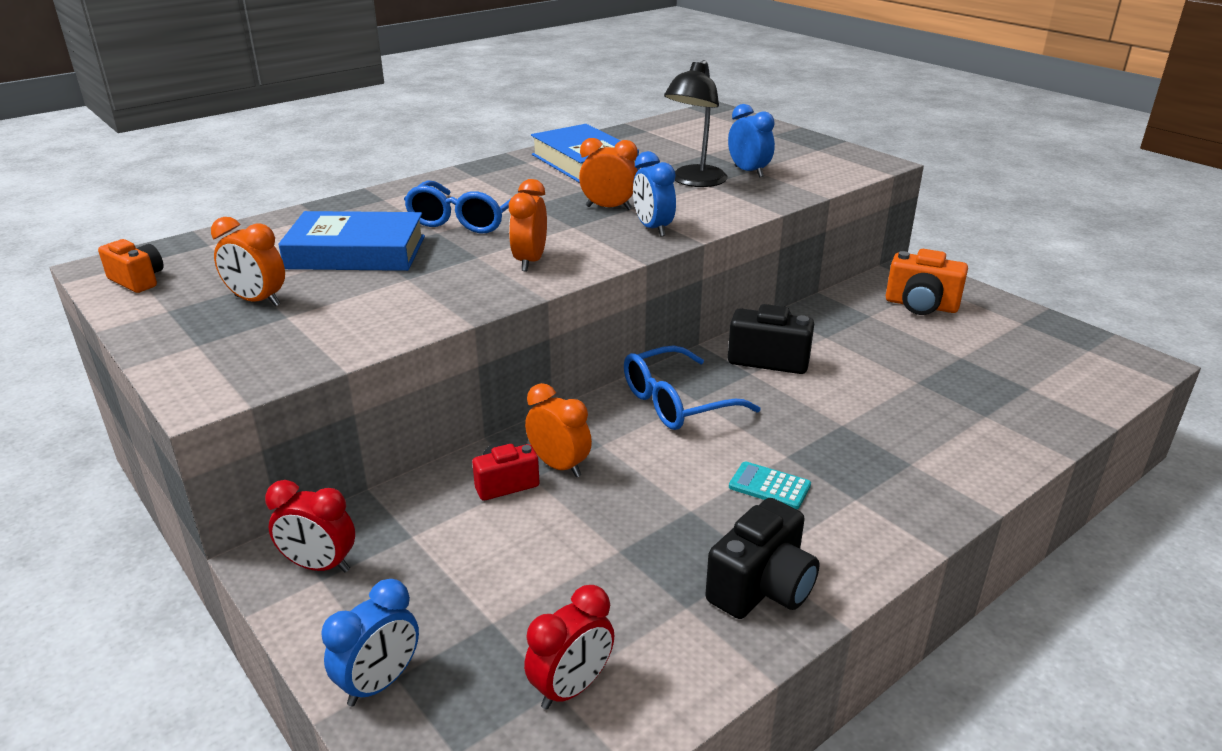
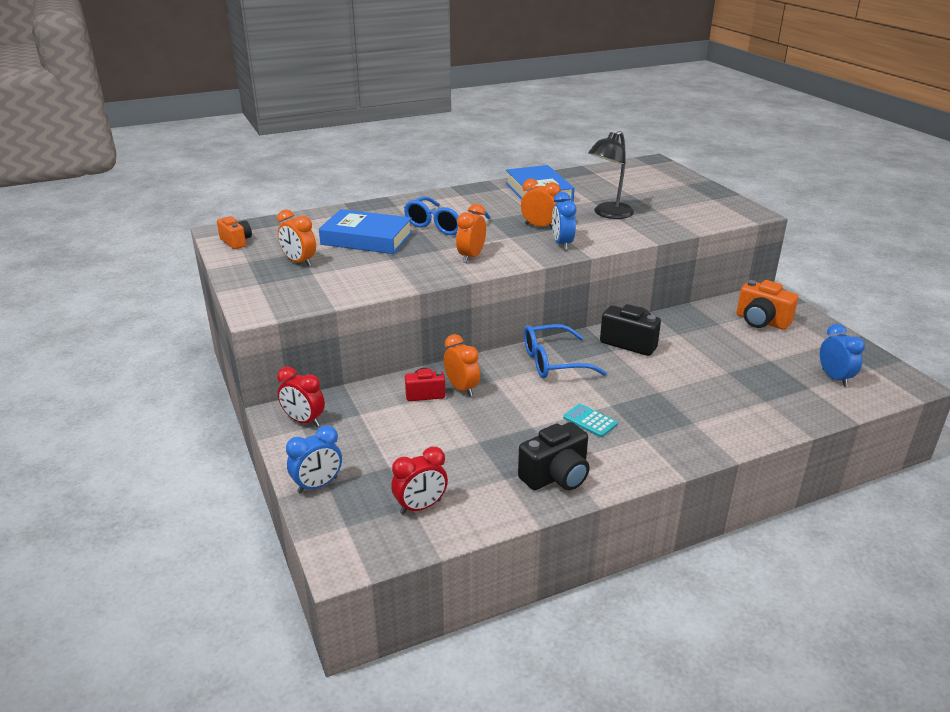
camera: 15 degrees right, 0 degrees up
(748, 172) = (651, 211): blue clock -> blue clock (834, 378)

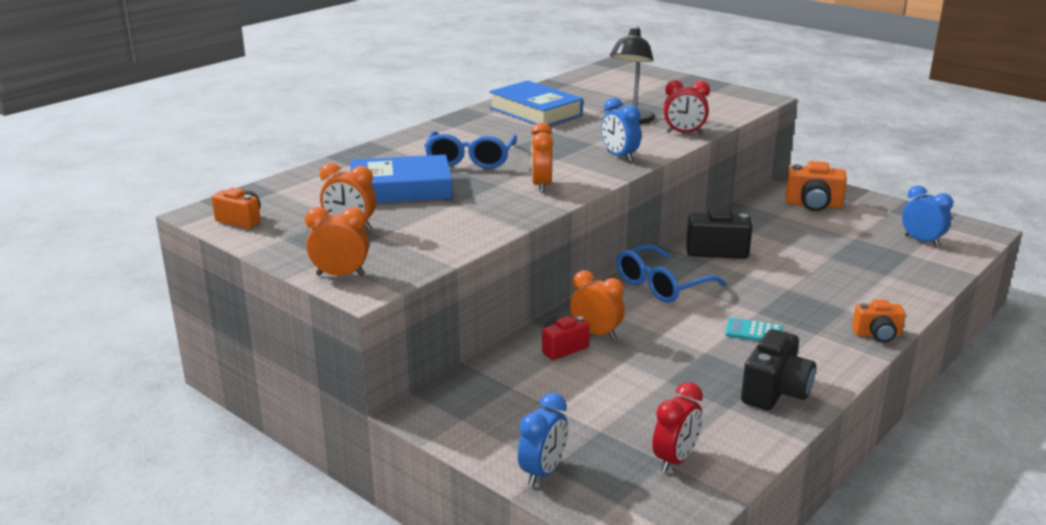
camera: 25 degrees left, 5 degrees down
(304, 421) = (455, 411): red clock -> red clock (684, 133)
(539, 226) = (576, 144): orange clock -> orange clock (340, 275)
(698, 453) = (877, 335): none -> orange camera

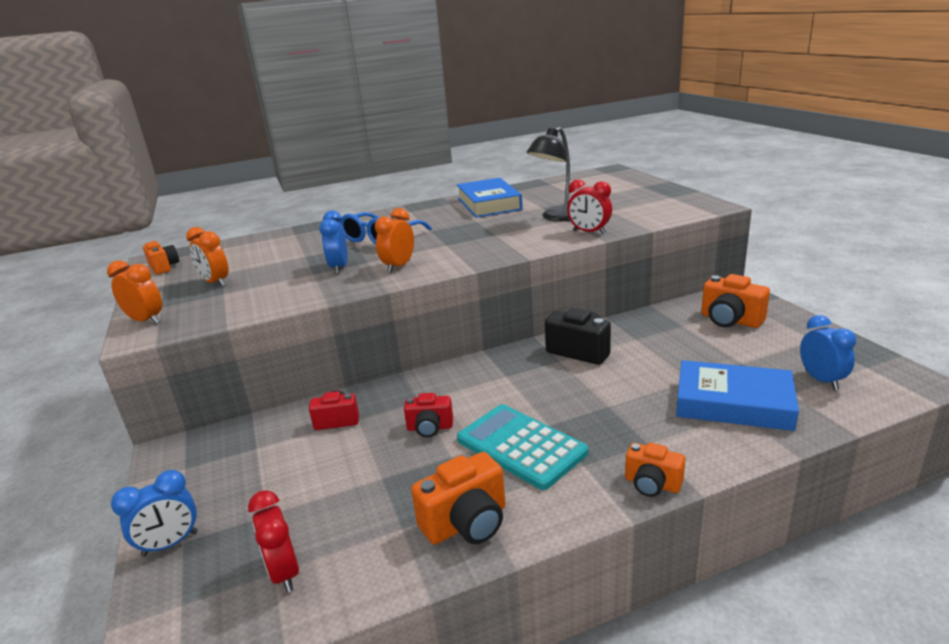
camera: 30 degrees right, 0 degrees up
(401, 188) = (297, 256): blue book -> blue book (733, 403)
(596, 333) = (380, 412): orange clock -> none
(619, 156) = (501, 248): blue clock -> blue clock (339, 268)
(659, 335) = (430, 428): none -> red camera
(661, 285) = (490, 377): blue glasses -> none
(675, 460) = (284, 572): red clock -> red clock turned 90 degrees clockwise
(753, 332) = (521, 446): turquoise calculator -> turquoise calculator, size x2.04
(775, 391) = (466, 523): black camera -> orange camera

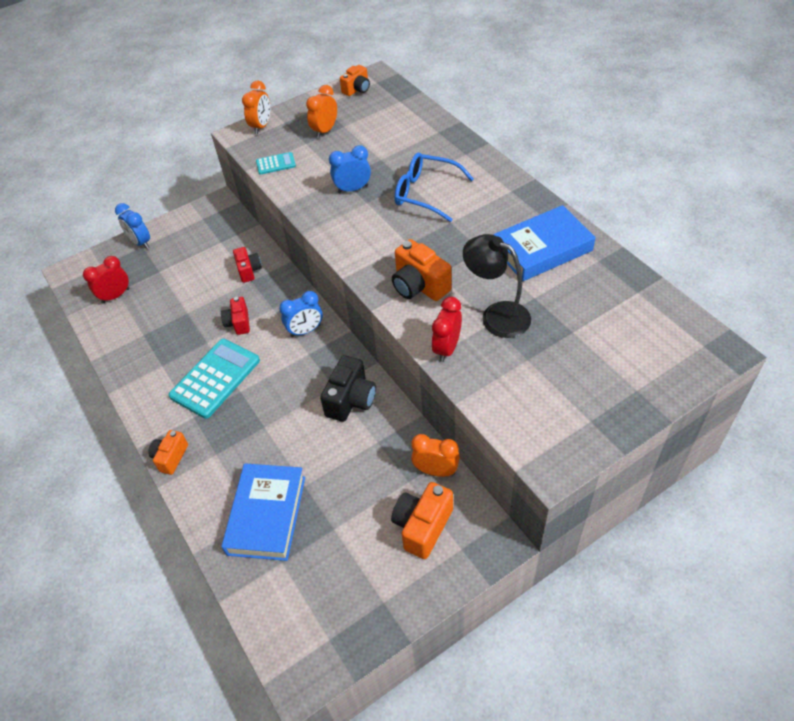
camera: 80 degrees right, 25 degrees up
(240, 309) = (275, 164): none -> turquoise calculator
(399, 266) = (355, 225): orange clock -> orange clock (436, 471)
(466, 523) = (144, 364): orange camera -> orange camera (419, 286)
(821, 380) = (303, 591): blue clock -> blue clock (305, 331)

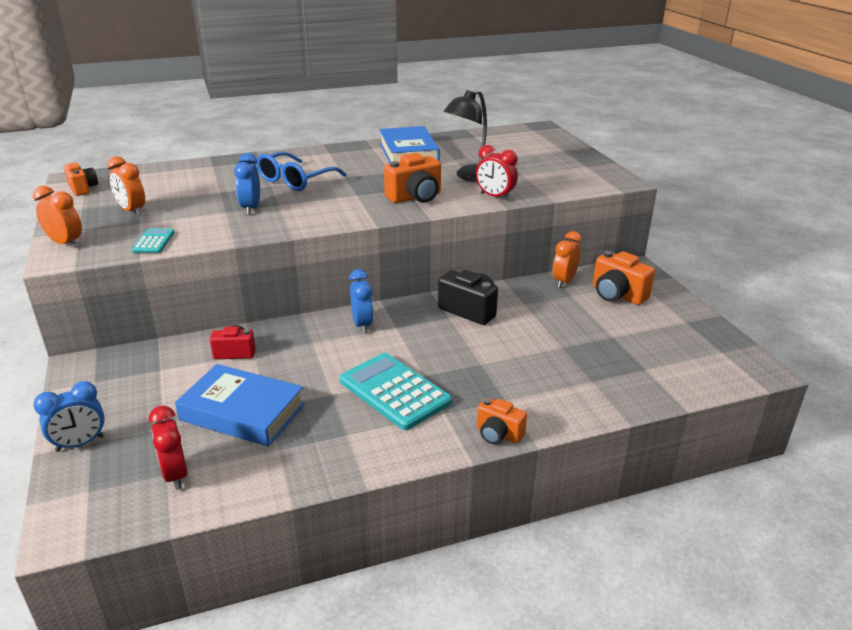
camera: 80 degrees left, 20 degrees down
(238, 323) = (317, 367): red camera -> none
(266, 515) = (591, 372): blue book -> blue book (242, 412)

